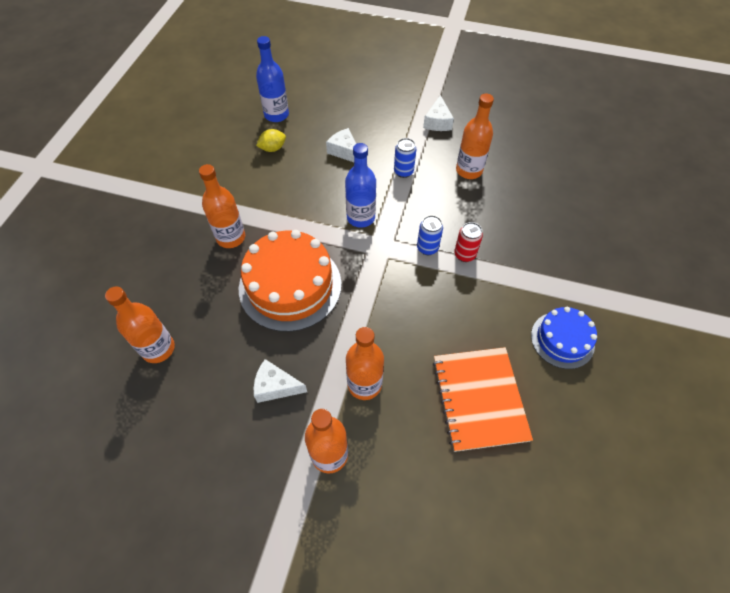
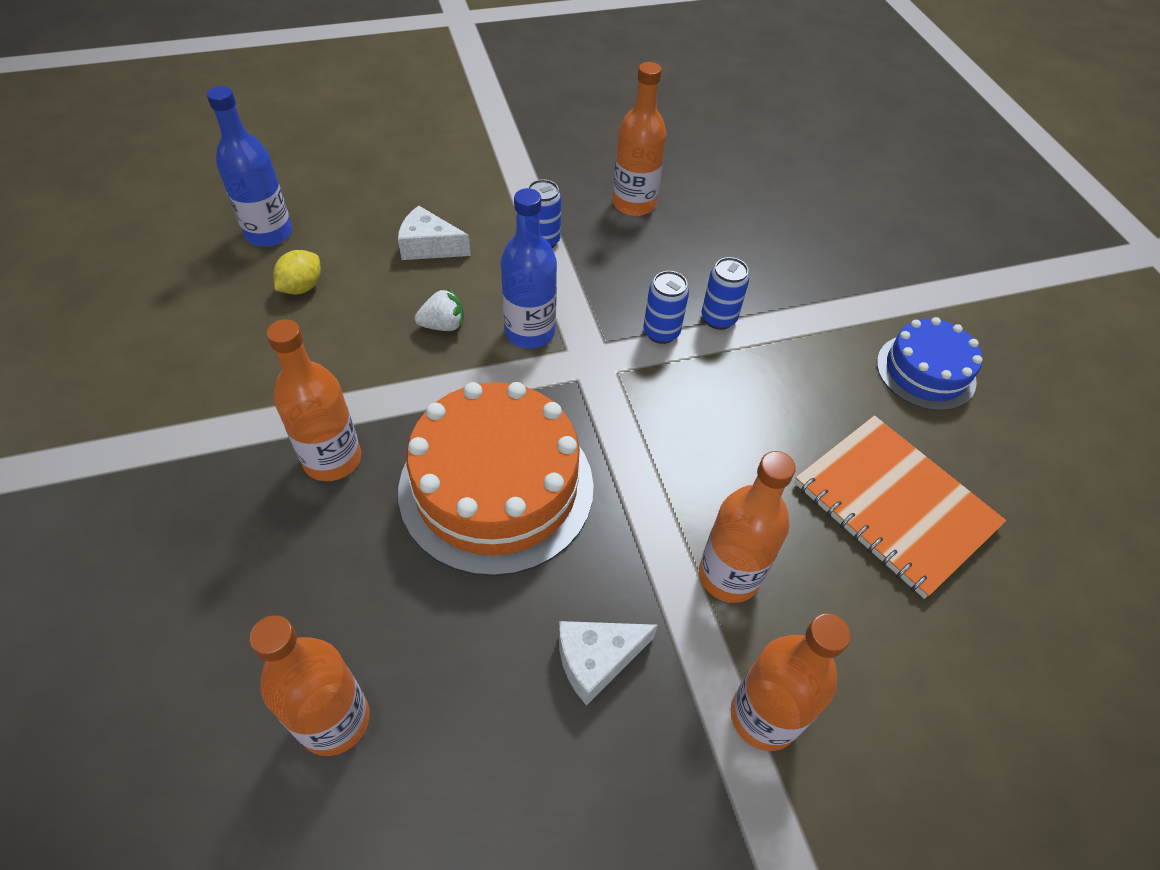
camera: 35 degrees left, 5 degrees down
(322, 195) = (443, 325): none -> white strawberry
(437, 122) = (538, 155): white cheese -> none
(464, 254) = (718, 319): red can -> blue can

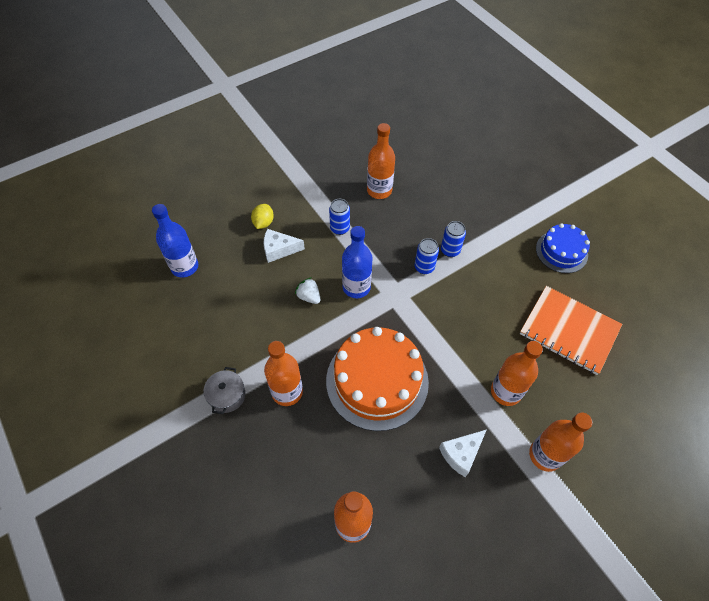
camera: 15 degrees left, 5 degrees up
(230, 436) = (227, 395): none -> grey pot
(302, 287) = (220, 296): yellow lemon -> yellow lemon (263, 223)
(443, 325) = (309, 296): white strawberry -> white strawberry turned 105 degrees counterclockwise

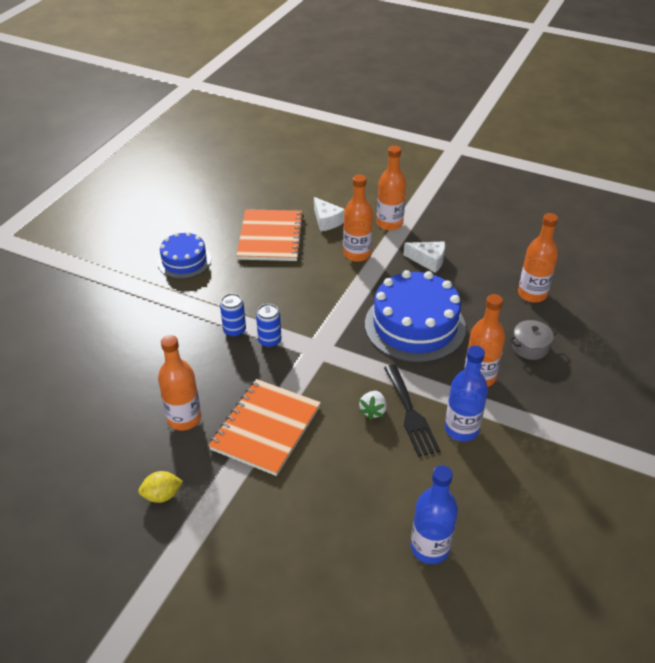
camera: 120 degrees left, 15 degrees down
(227, 395) = (523, 416): grey pot -> grey pot (530, 347)
(263, 223) = (308, 505): yellow lemon -> yellow lemon (162, 495)
(279, 250) = (335, 468): white cheese -> white cheese (327, 221)
(289, 319) = (410, 413): none -> black fork
(340, 228) = (266, 428): blue can -> orange notebook
(356, 287) = (332, 380): blue bottle -> blue bottle (461, 429)
(377, 381) = (415, 326): orange cake -> blue cake

